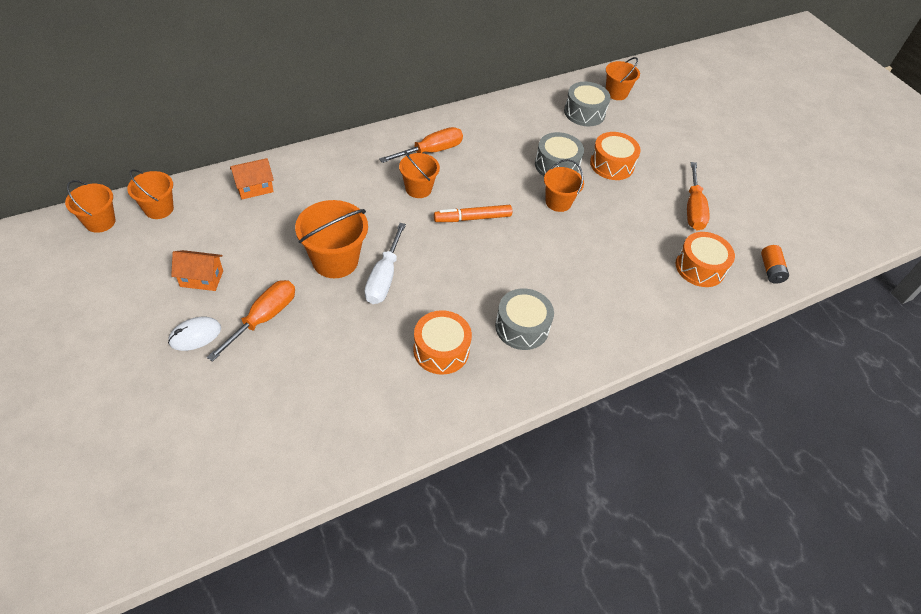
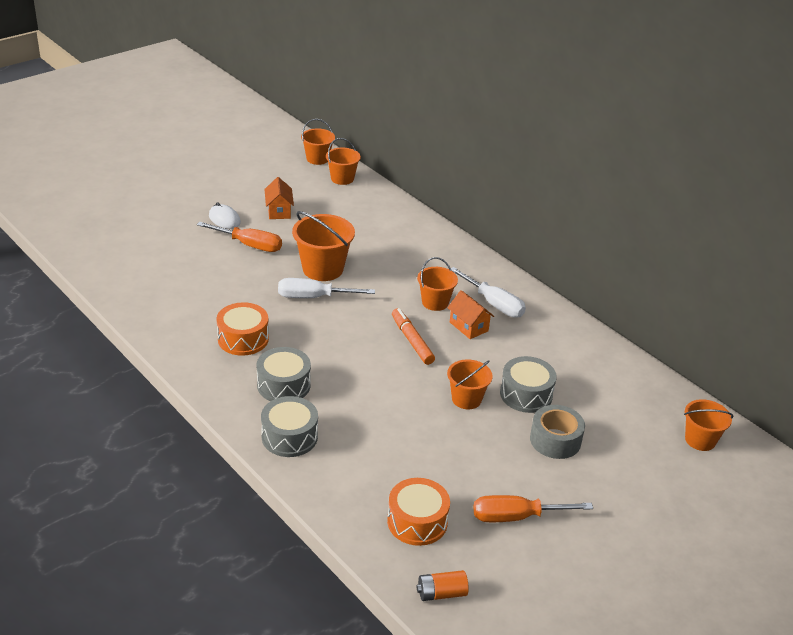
camera: 80 degrees right, 15 degrees down
(254, 188) = (388, 215): orange house -> orange house (468, 326)
(431, 151) = (494, 304): orange screwdriver -> white screwdriver
(584, 113) = (637, 412): grey drum -> grey drum (289, 437)
(612, 164) = (555, 440): orange drum -> grey tape

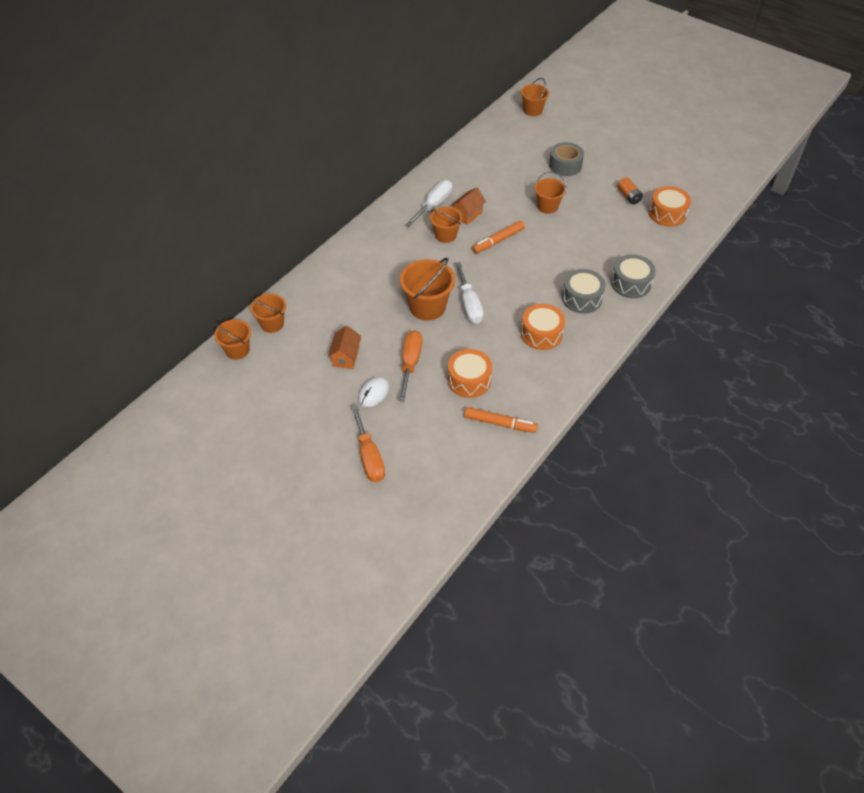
camera: 100 degrees left, 15 degrees up
(140, 283) = (500, 423): none -> orange marker
(206, 276) = (469, 380): none -> orange drum
(279, 211) = (345, 357): orange house -> orange house turned 60 degrees counterclockwise
(441, 593) = (711, 197): orange battery -> orange battery (628, 196)
(516, 517) = (638, 175): orange screwdriver -> orange screwdriver (369, 456)
(526, 394) = (528, 181): grey drum -> none

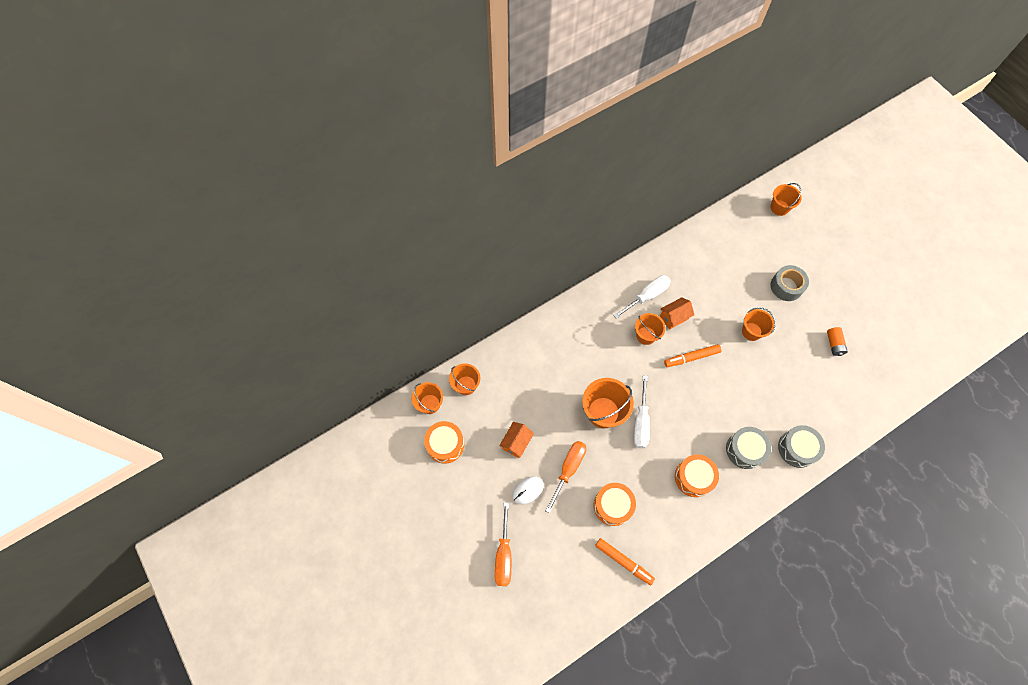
camera: 20 degrees right, 15 degrees up
(667, 213) = (863, 377): orange drum -> orange drum (445, 444)

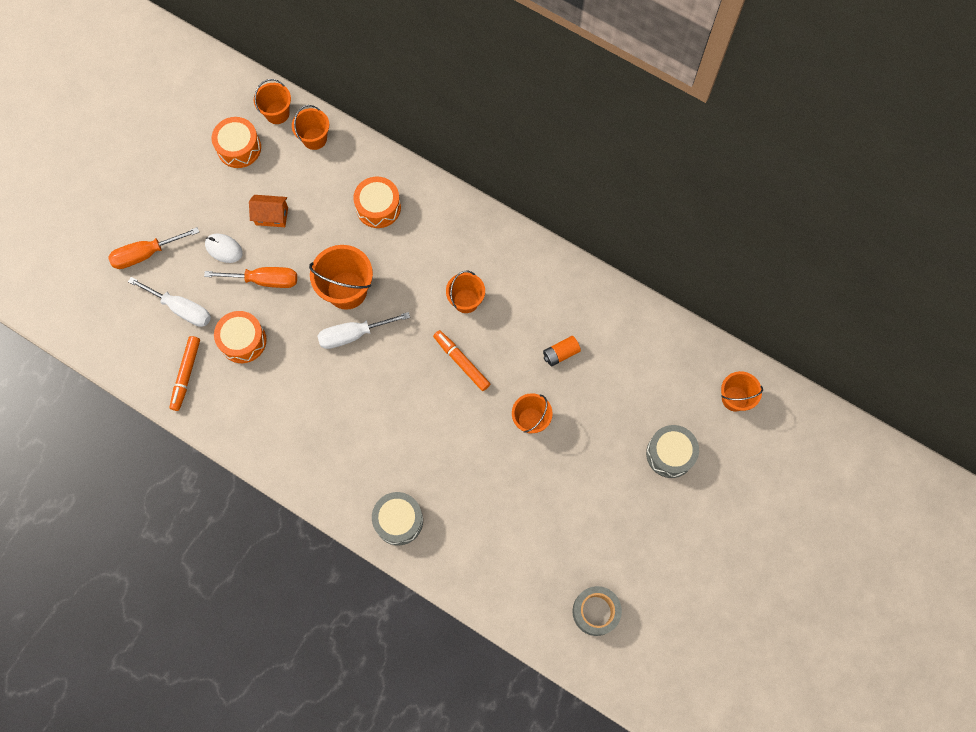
camera: 65 degrees right, 5 degrees up
(647, 296) = (519, 283): white screwdriver -> white screwdriver (181, 309)
(674, 317) = (506, 324): orange house -> none
(694, 477) = (312, 415): orange drum -> orange drum (378, 207)
(745, 450) = (370, 461): grey drum -> grey drum (670, 454)
(786, 286) = (617, 443): grey tape -> grey tape (595, 612)
(834, 344) = (562, 526): orange battery -> orange battery (560, 353)

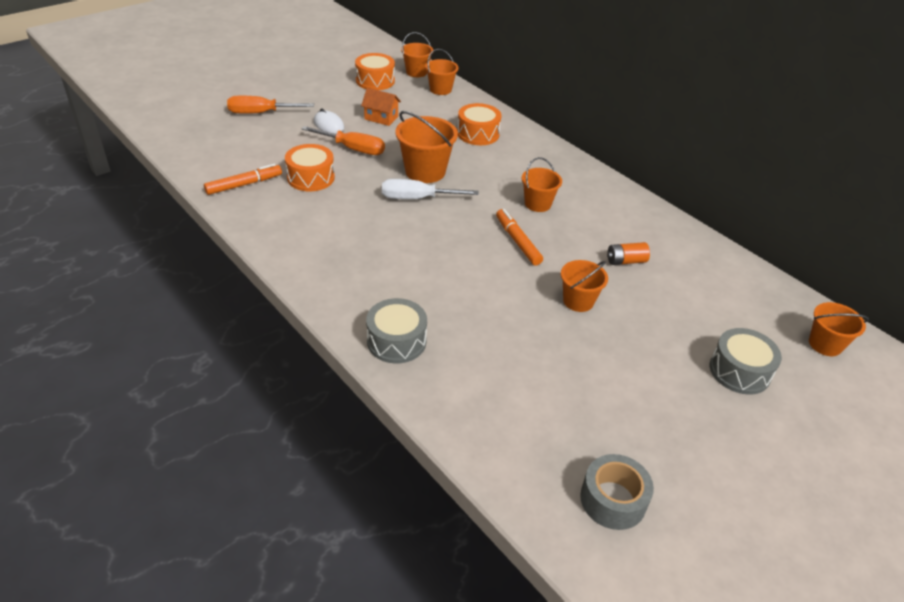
camera: 15 degrees right, 30 degrees down
(181, 309) = (268, 147): white screwdriver -> none
(186, 375) = (244, 184): orange marker -> orange marker turned 150 degrees counterclockwise

